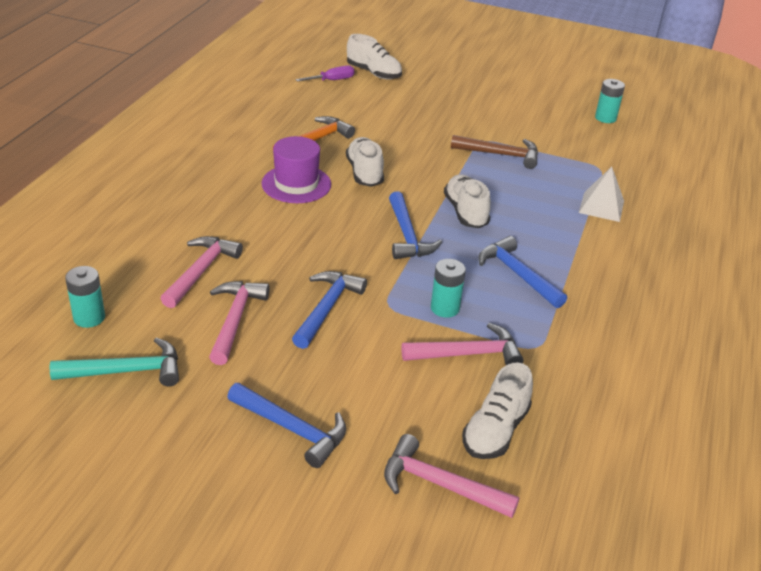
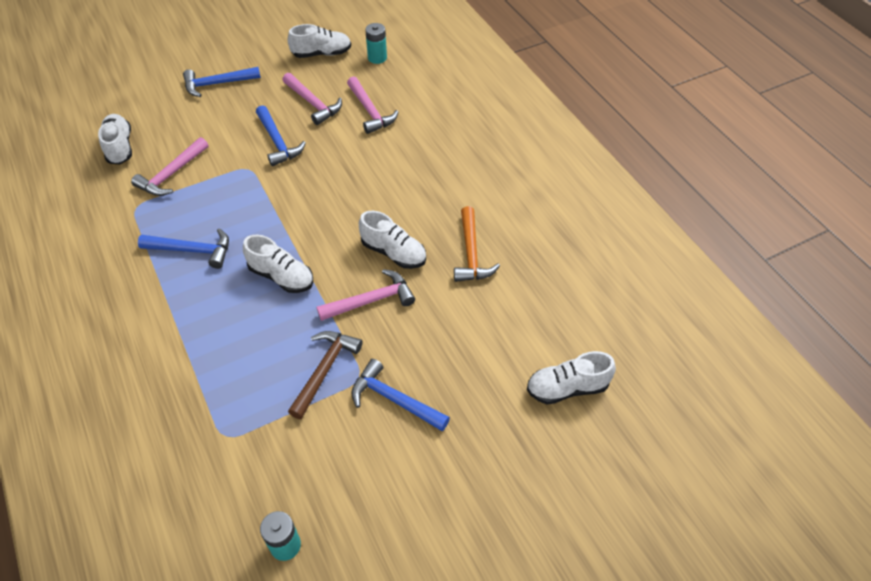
camera: 135 degrees right, 15 degrees up
(126, 371) = (322, 54): turquoise hammer -> white shoe
(296, 184) = (418, 204): purple hat -> none
(332, 80) = (576, 338): purple screwdriver -> none
(407, 235) = (296, 223): blue hammer -> blue hammer (394, 399)
(440, 484) = (125, 109): pink hammer -> pink hammer (371, 300)
(445, 308) = (213, 191): turquoise battery -> none
(500, 155) = (324, 370): brown hammer -> brown hammer turned 150 degrees clockwise
(601, 206) = (184, 377): white pyramid -> none

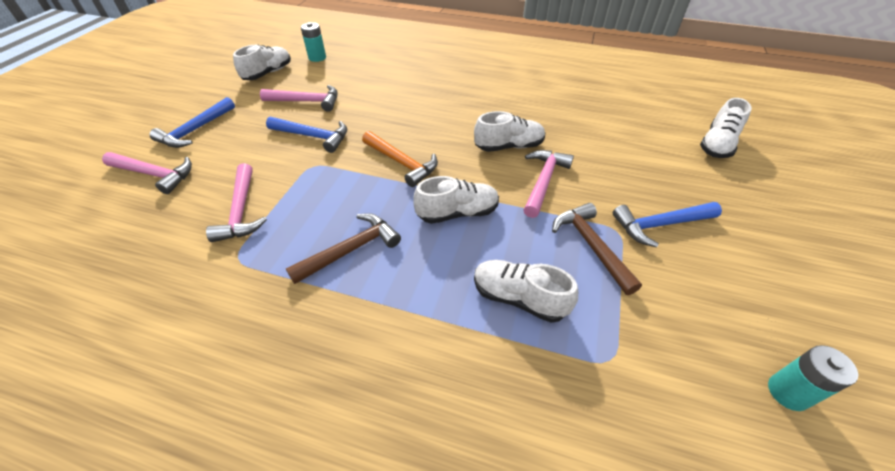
camera: 45 degrees left, 5 degrees down
(119, 147) = (146, 225): white shoe -> white shoe (519, 298)
(192, 250) = (351, 250): blue hammer -> brown hammer
(370, 111) = (359, 85): pink hammer -> pink hammer (154, 174)
(471, 253) = (553, 117): orange hammer -> orange hammer (402, 163)

